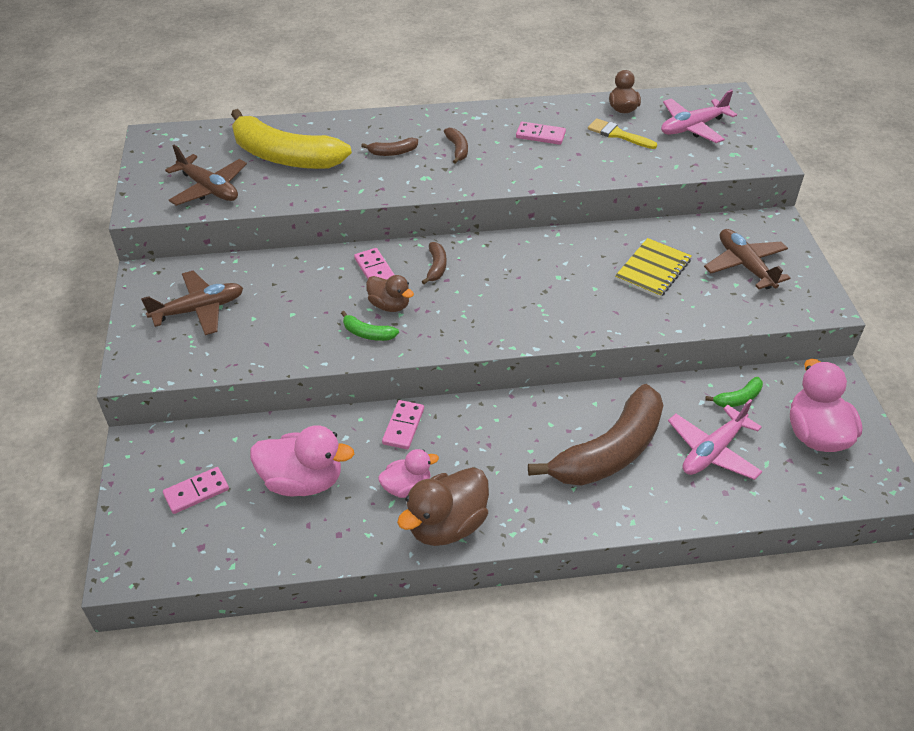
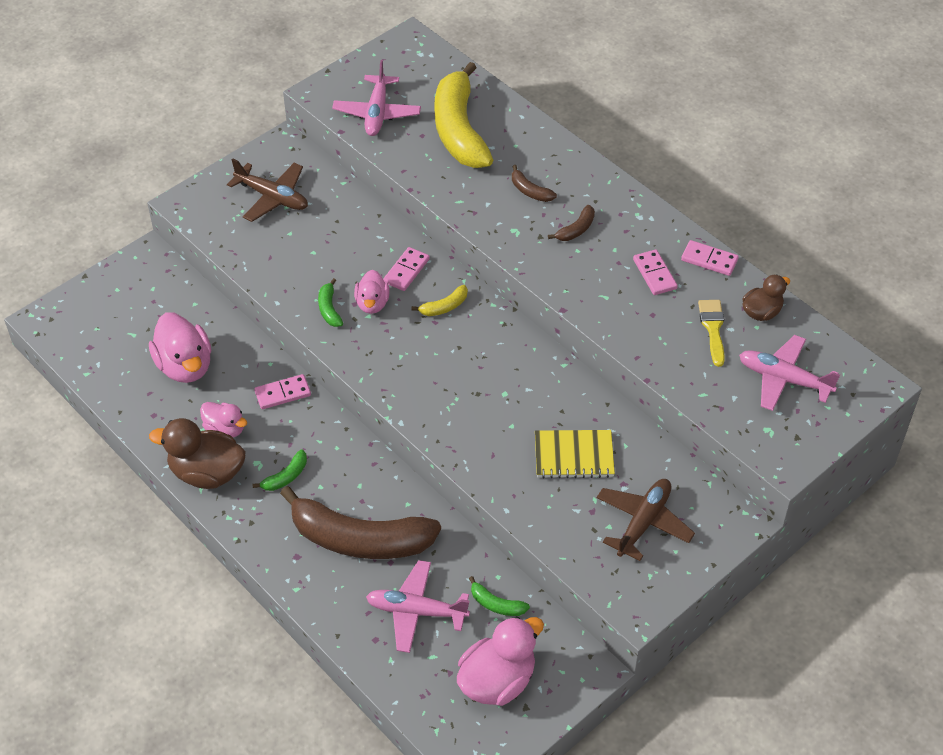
camera: 55 degrees right, 5 degrees up
(196, 492) = (132, 314): pink domino -> pink domino (709, 260)
(209, 188) = (377, 113): brown plane -> pink plane
(389, 305) = (372, 304): brown duck -> pink duck
(436, 267) = (444, 307): brown banana -> yellow banana
(500, 469) = (286, 477): none -> green banana

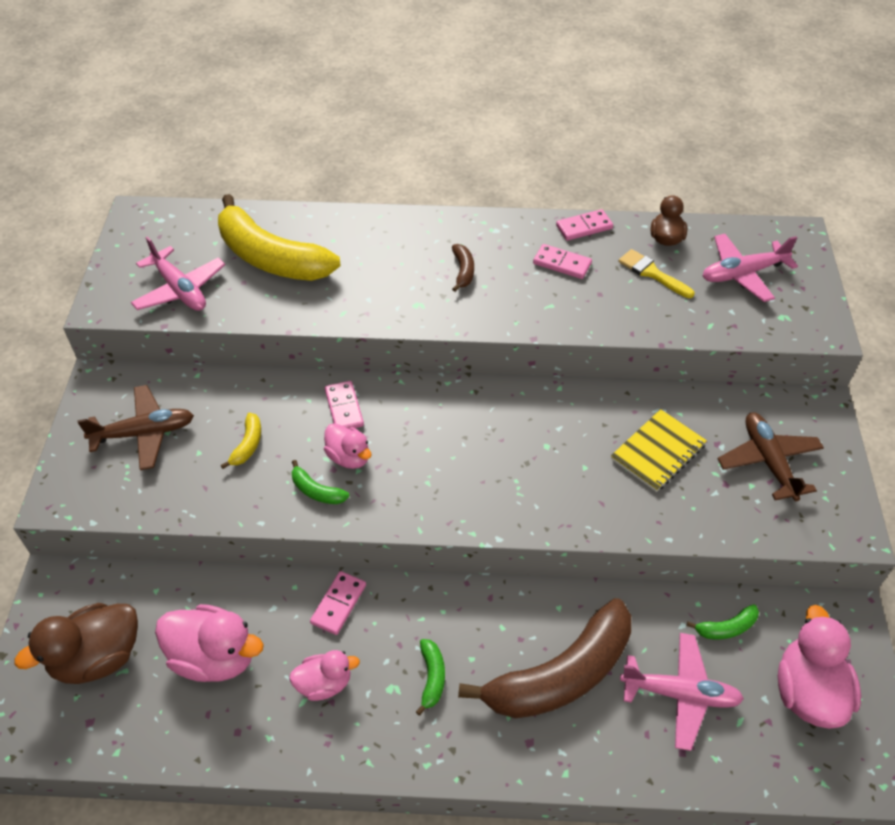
camera: 45 degrees left, 0 degrees up
(207, 473) = (356, 741): brown duck -> brown duck (97, 657)
(416, 611) = (680, 694): pink plane -> pink plane turned 135 degrees counterclockwise
(444, 307) = (412, 413): yellow banana -> yellow banana (247, 445)
(530, 191) = (390, 266): brown banana -> none

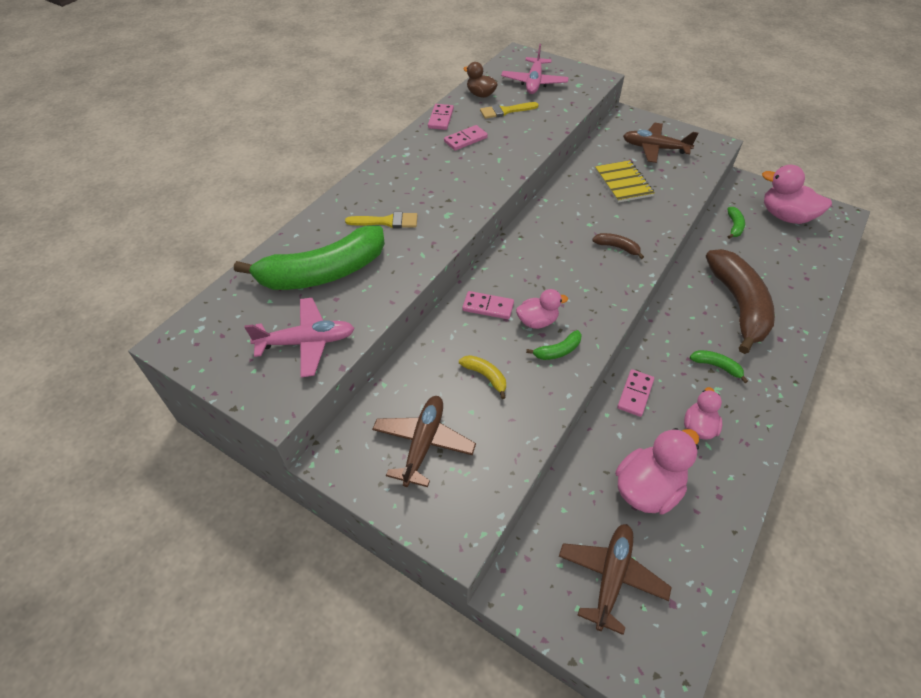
camera: 60 degrees left, 0 degrees up
(97, 657) = (611, 577): brown duck -> brown plane
(271, 257) = (323, 273): yellow banana -> green banana
(338, 604) = (635, 394): pink domino -> pink domino turned 60 degrees clockwise
(373, 266) = (387, 221): none -> yellow brush
(463, 271) = (433, 182): brown banana -> brown banana (617, 247)
(680, 694) = (770, 262): pink plane -> none

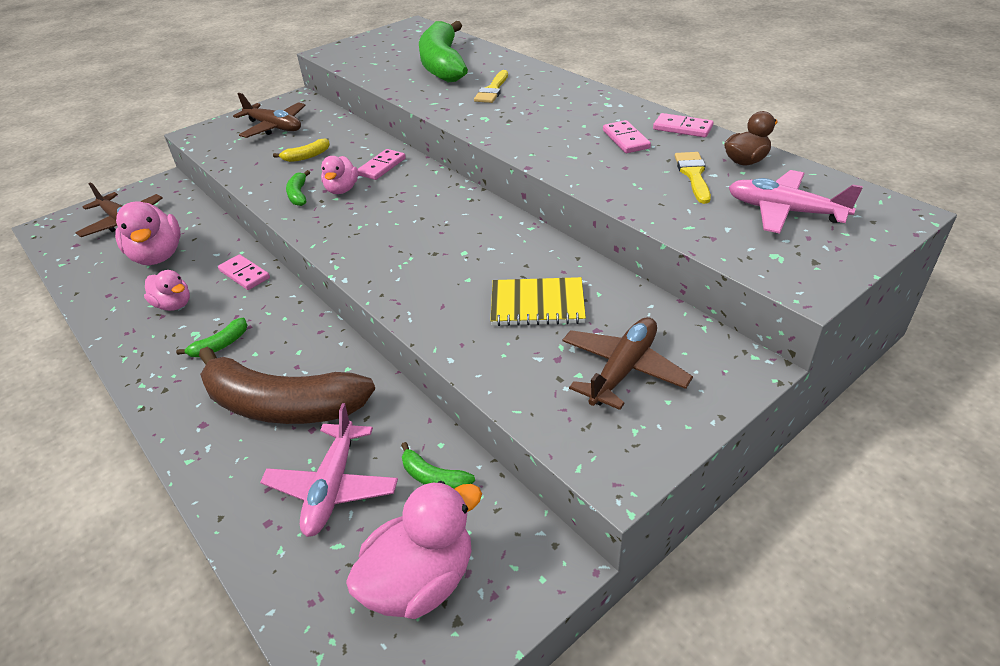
camera: 110 degrees right, 10 degrees down
(307, 342) = (372, 59): pink plane -> pink plane (332, 487)
(617, 247) = (407, 264): brown banana -> none

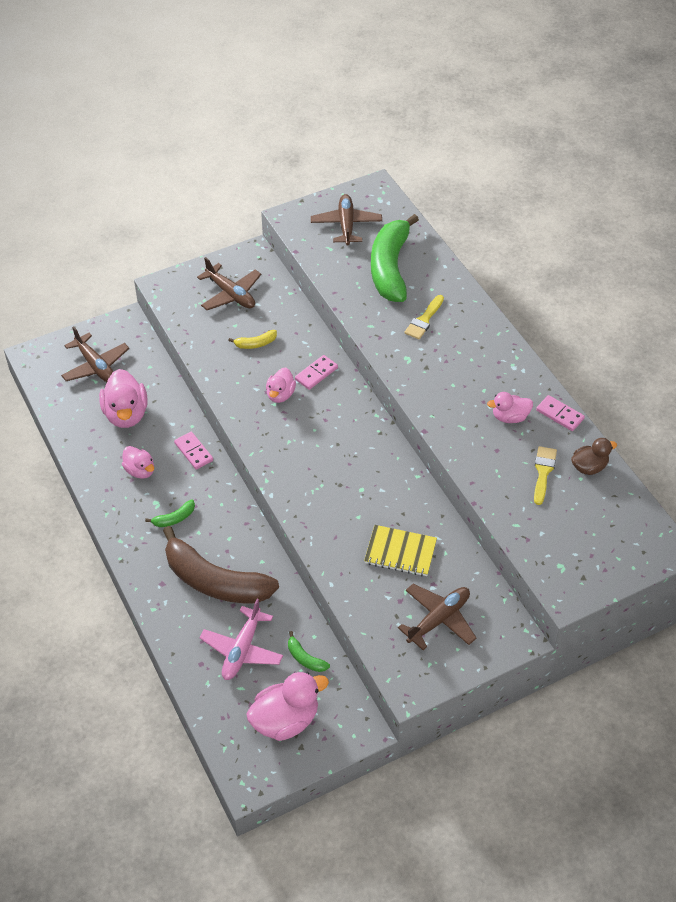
camera: 10 degrees right, 10 degrees up
(298, 194) = (245, 392): green banana -> none
(388, 48) = (346, 225): none -> brown plane
(625, 139) = (510, 417): pink domino -> pink duck
(784, 211) = (588, 527): pink plane -> none

